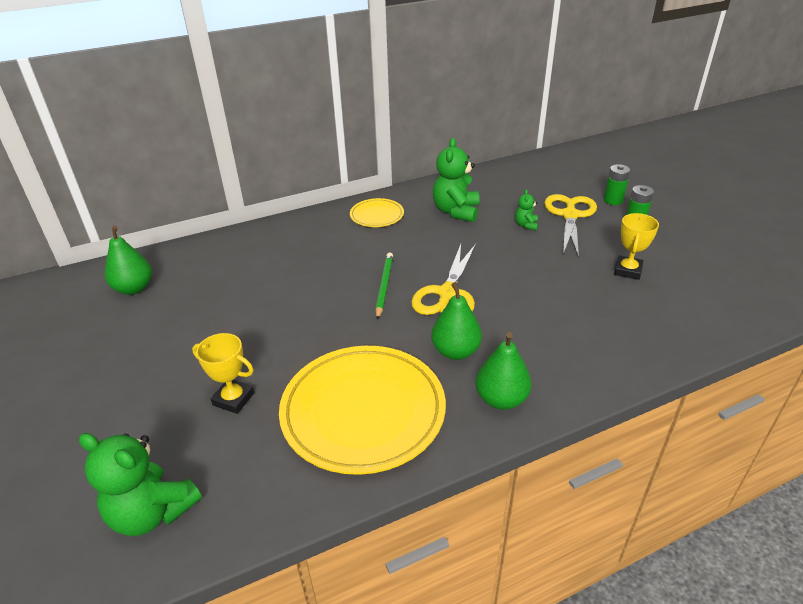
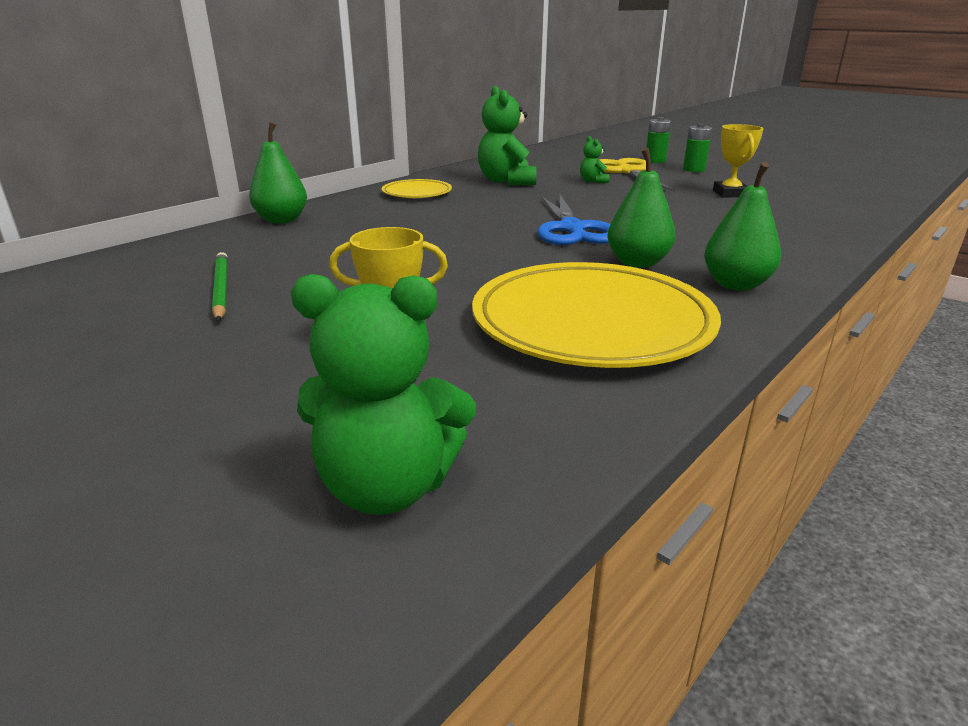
camera: 25 degrees left, 10 degrees down
(134, 288) = (114, 284): green pear -> green pear (282, 220)
(384, 286) = (490, 234): green pencil -> green pencil (221, 289)
(447, 293) = (572, 229): yellow scissors -> blue scissors

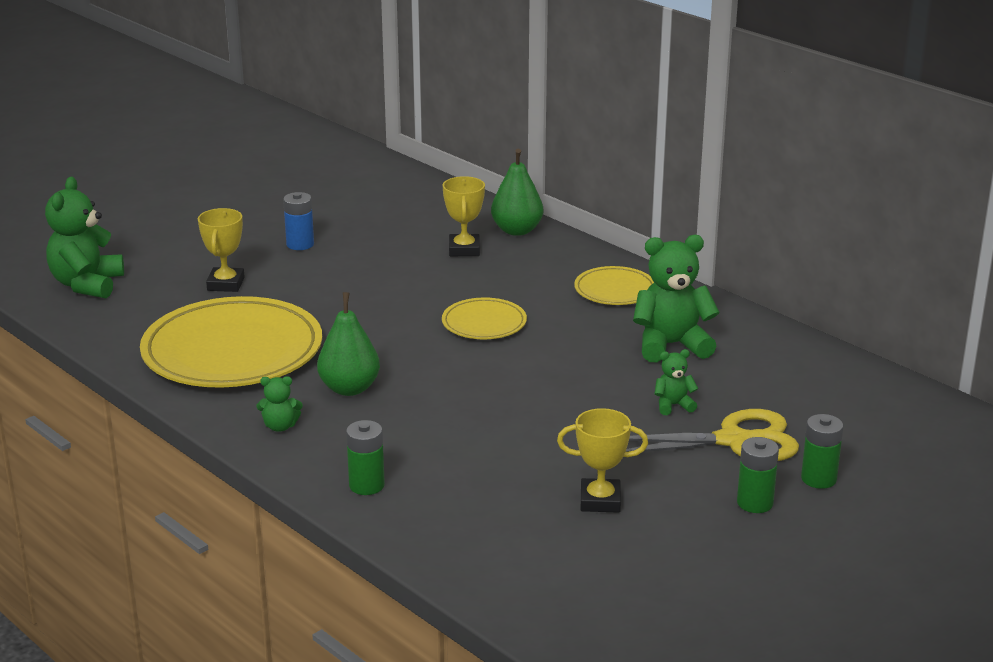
camera: 95 degrees right, 0 degrees up
(221, 289) = (347, 225): green pencil -> none
(272, 311) = (300, 244): none -> blue battery
(320, 236) = (464, 249): none -> yellow trophy
(485, 225) = (484, 323): none -> yellow plate
(572, 229) = (460, 368): blue scissors -> none
(736, 284) = (280, 426): green pear -> green teddy bear
(793, 248) = (366, 485): none -> green battery

